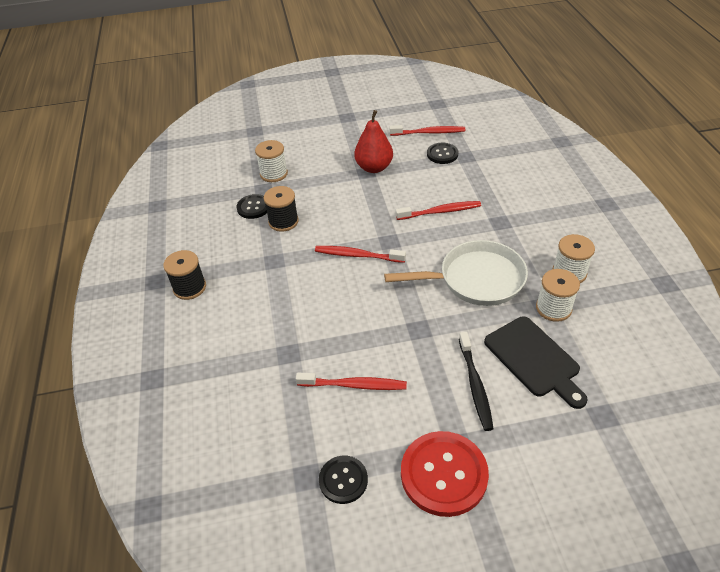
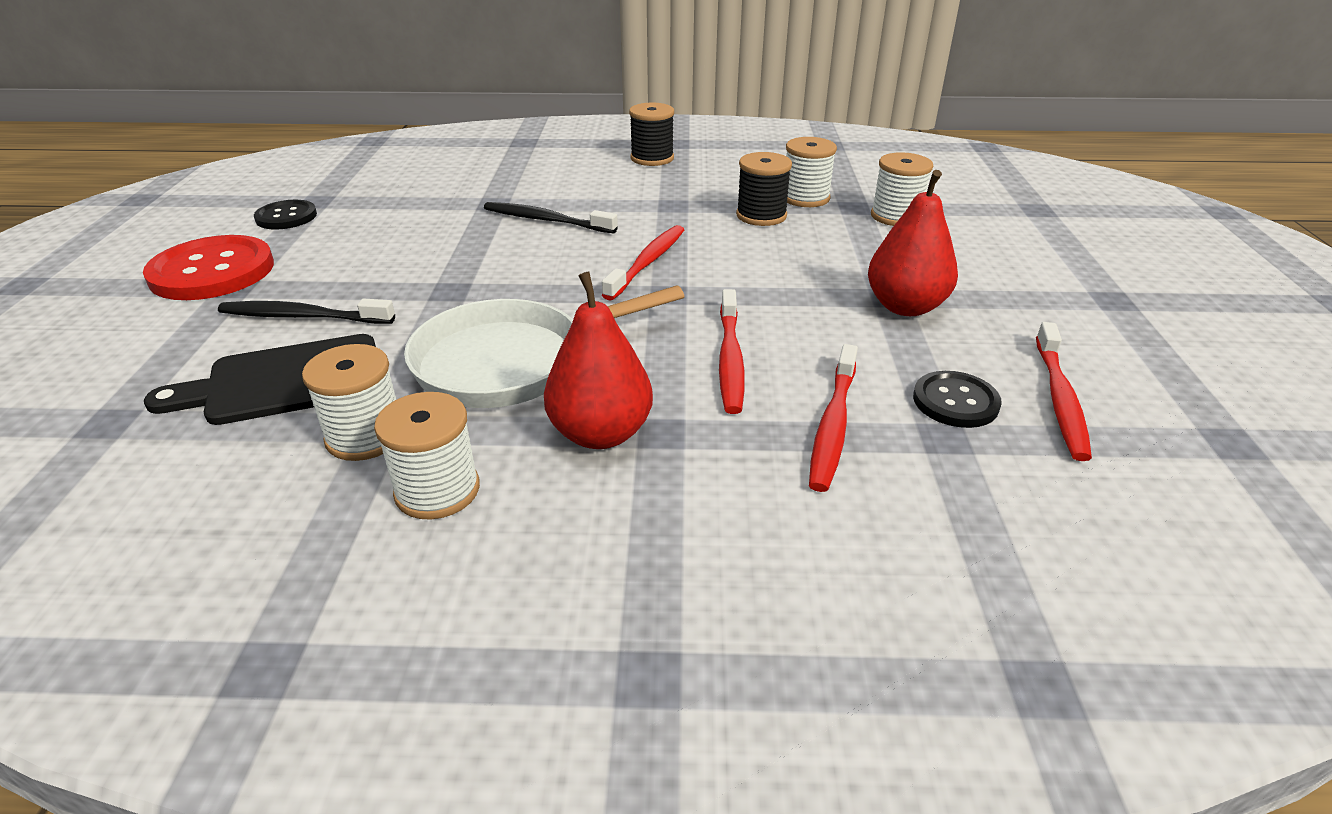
camera: 100 degrees right, 10 degrees down
(253, 207) = (805, 198): black button -> white spool
(312, 315) = (546, 220): none -> black toothbrush
(354, 385) = (402, 235): red toothbrush -> red toothbrush (833, 425)
(476, 279) = (511, 362): white pan -> white pan turned 60 degrees clockwise
(510, 238) = (600, 433): none -> red pear

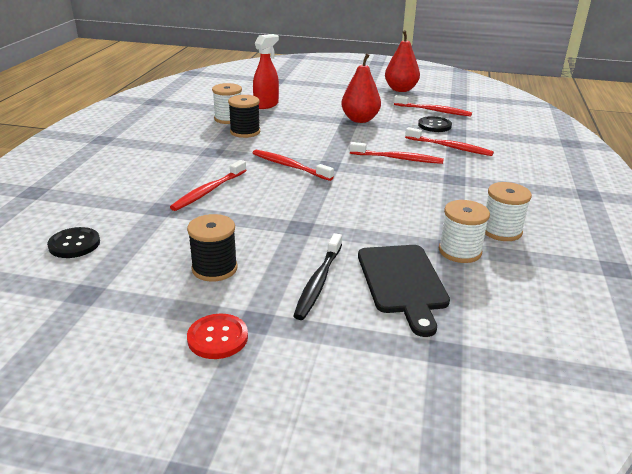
camera: 80 degrees left, 5 degrees down
(212, 271) = (217, 338): red button -> red button, size x0.57
(286, 217) = (115, 307): black button -> black button (74, 244)
(511, 362) = (392, 209): white pan -> none
(546, 220) = (208, 191): black toothbrush -> red toothbrush
(600, 433) = (456, 191): red pear -> red pear (400, 89)
(652, 158) = (125, 149): black spool -> black spool (214, 268)
(896, 216) = (266, 105): white spool -> red spray bottle

